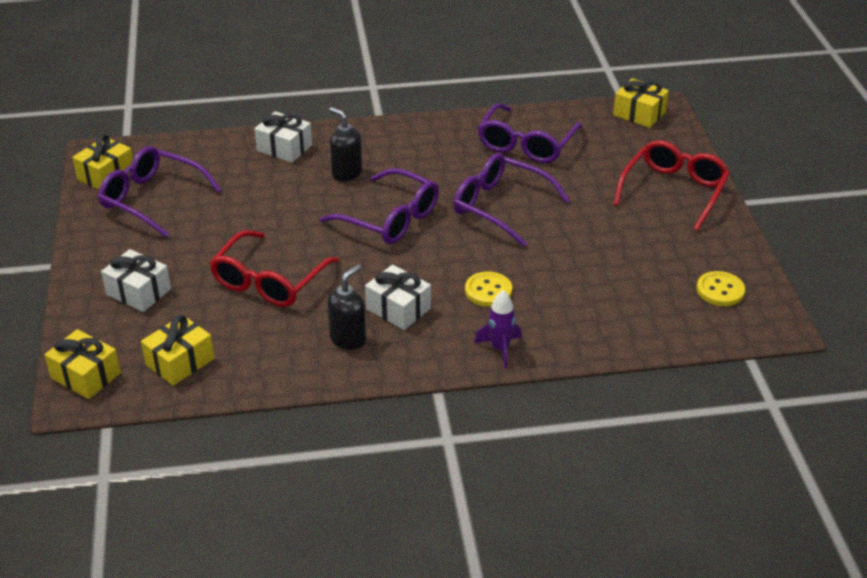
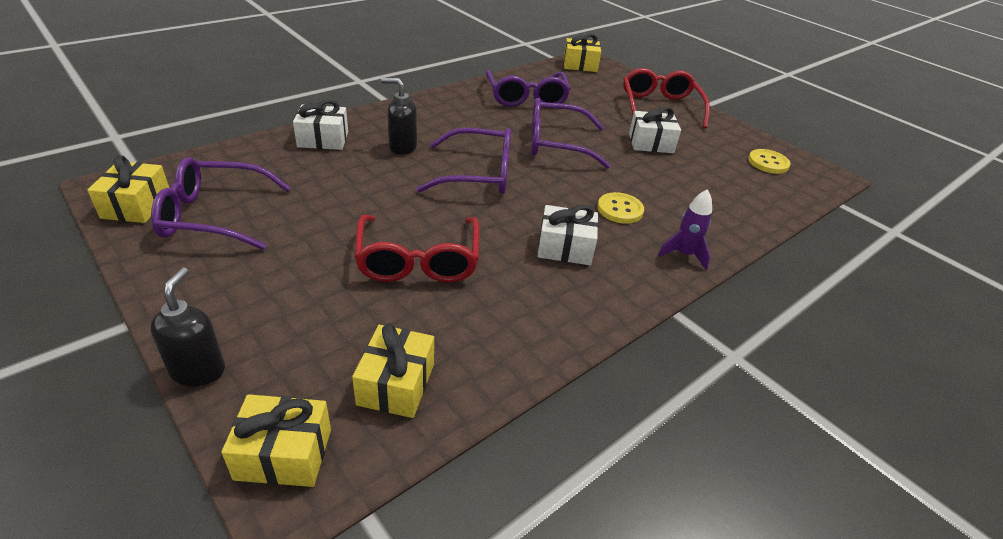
camera: 35 degrees left, 0 degrees up
(138, 292) = (275, 319): white gift -> white gift (651, 143)
(348, 339) = (550, 291): black soap dispenser -> black soap dispenser (198, 370)

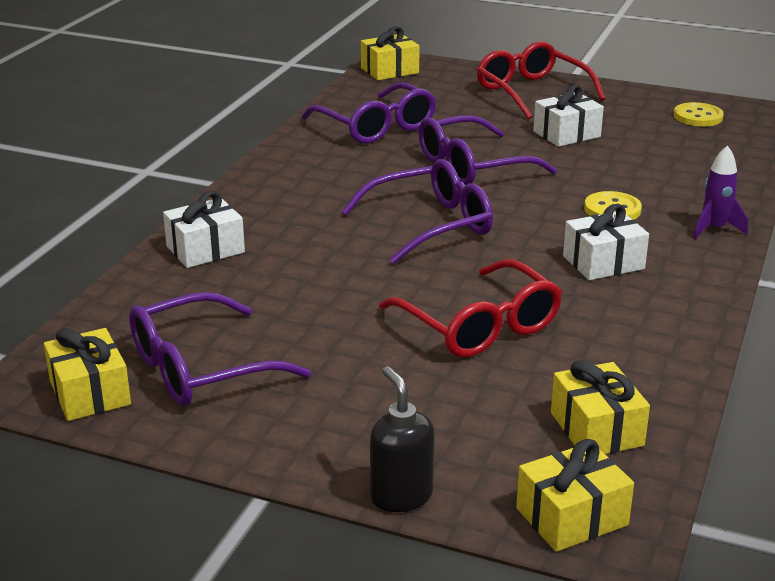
camera: 25 degrees left, 10 degrees down
(402, 147) = (310, 226): black soap dispenser -> none

